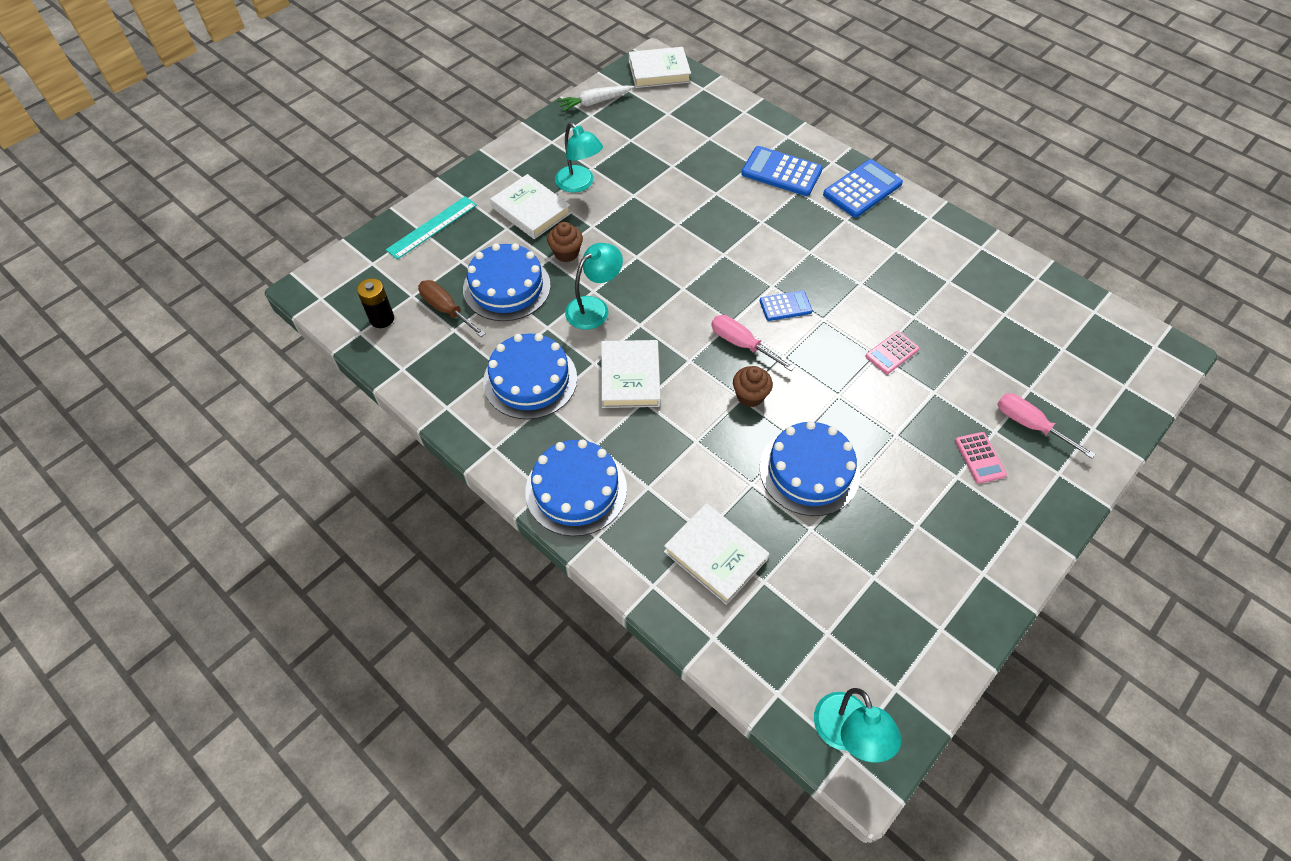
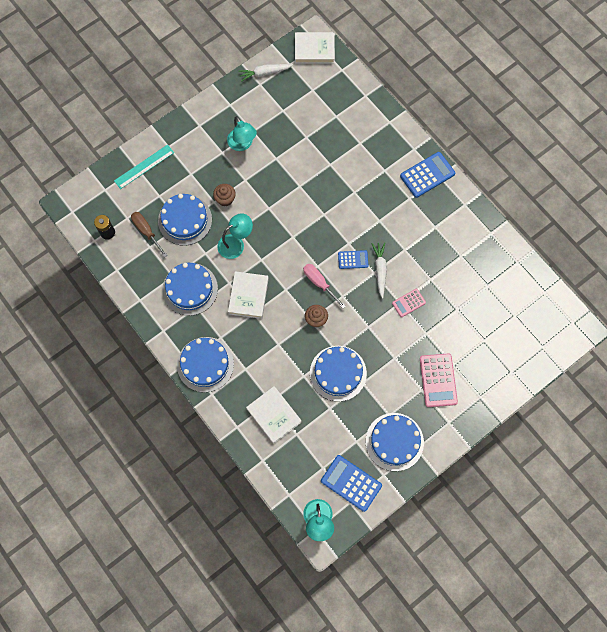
camera: 10 degrees right, 15 degrees up
(531, 210) = (208, 162): white book -> none
(781, 172) = (377, 153): blue calculator -> blue calculator (351, 483)
(832, 314) = (380, 270): none -> white carrot
(941, 567) = (394, 441): none -> blue cake
(979, 458) = (438, 380): pink calculator -> pink calculator, size x1.71
(1030, 425) = (474, 364): pink screwdriver -> none

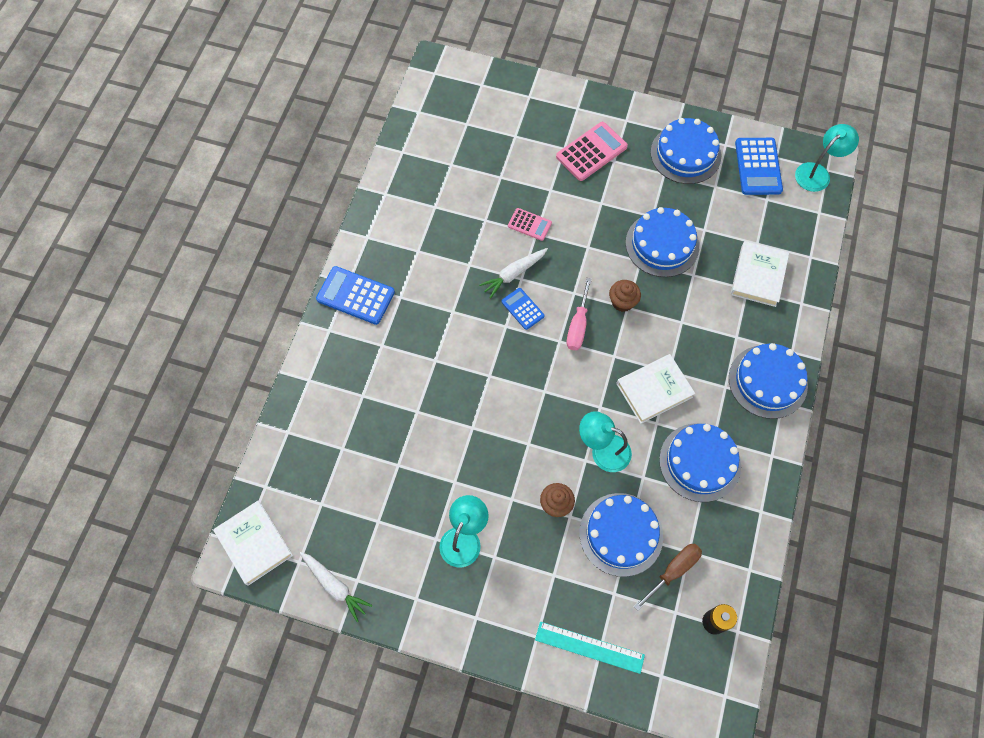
camera: 125 degrees left, 5 degrees down
(146, 232) = (673, 571): brown screwdriver -> brown screwdriver turned 150 degrees counterclockwise

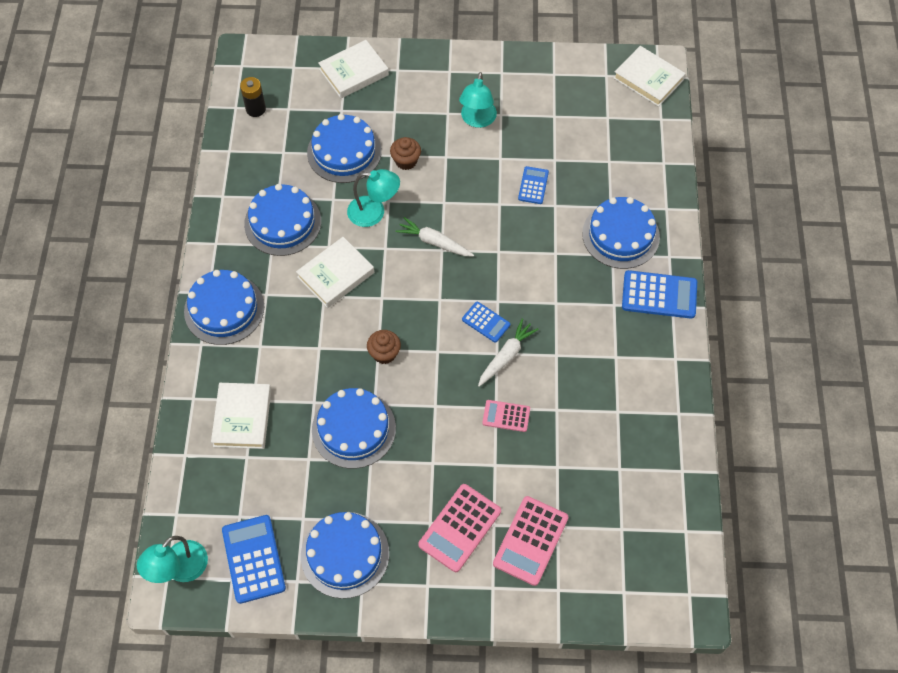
camera: 165 degrees right, 5 degrees down
(335, 586) = (569, 66): white carrot -> white carrot (434, 242)
(365, 363) = (620, 235): none -> blue cake
(431, 440) = (533, 185): none -> blue calculator
(539, 131) = (530, 541): none -> pink calculator
(578, 325) = (425, 319): pink screwdriver -> none
(589, 647) = (354, 72): turquoise ruler -> white book
(673, 571) = (294, 135): brown screwdriver -> none

